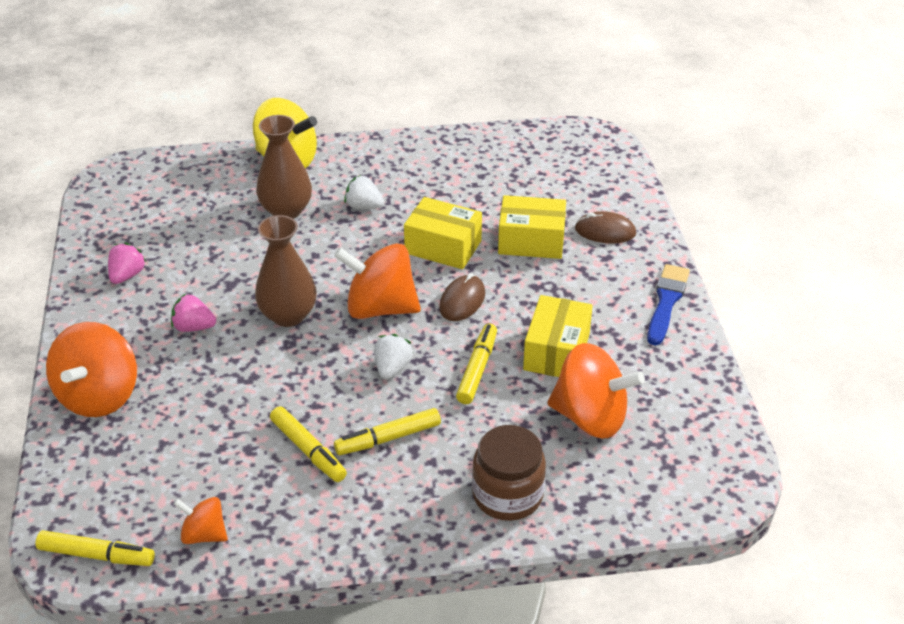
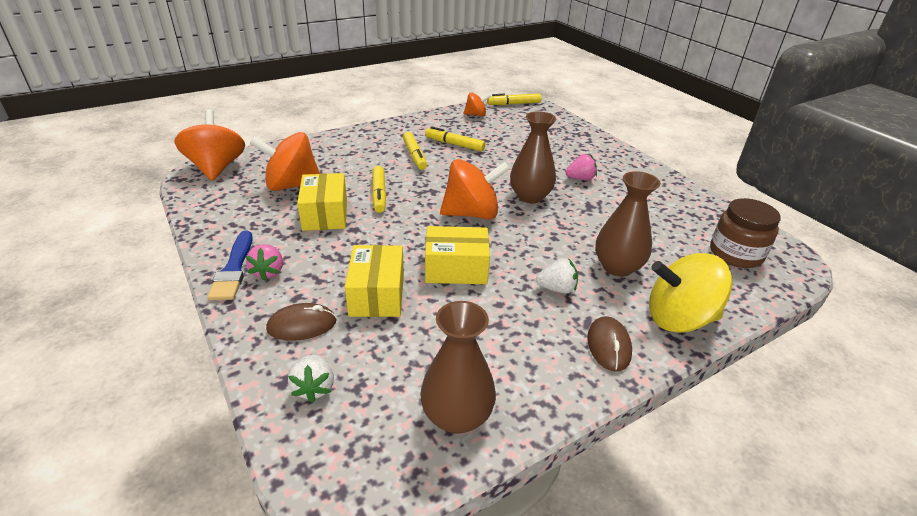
camera: 155 degrees right, 5 degrees down
(99, 395) = (587, 143): orange spinning top -> orange spinning top (216, 168)
(127, 275) = (661, 195): pink strawberry -> pink strawberry (268, 272)
(388, 438) = (414, 155): yellow marker -> yellow marker turned 120 degrees clockwise
(392, 368) = (436, 184): white strawberry -> white strawberry (314, 387)
(462, 301) = (413, 231): brown mouse -> brown mouse (609, 346)
(507, 495) = (334, 147): brown jar -> brown jar (735, 254)
(509, 149) = (457, 416): none -> brown vase
(531, 241) = (377, 294): yellow box -> yellow box turned 75 degrees counterclockwise

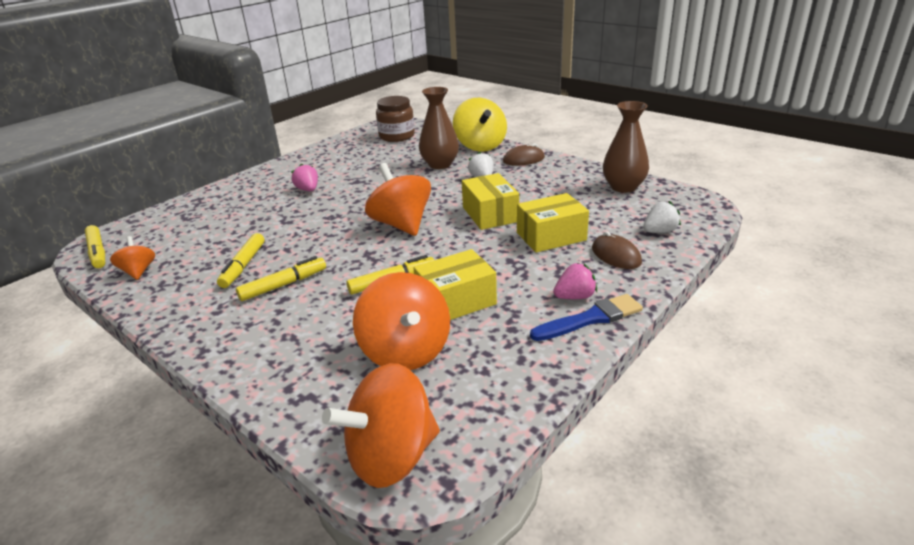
camera: 105 degrees left, 5 degrees down
(530, 196) = (354, 205): brown vase -> none

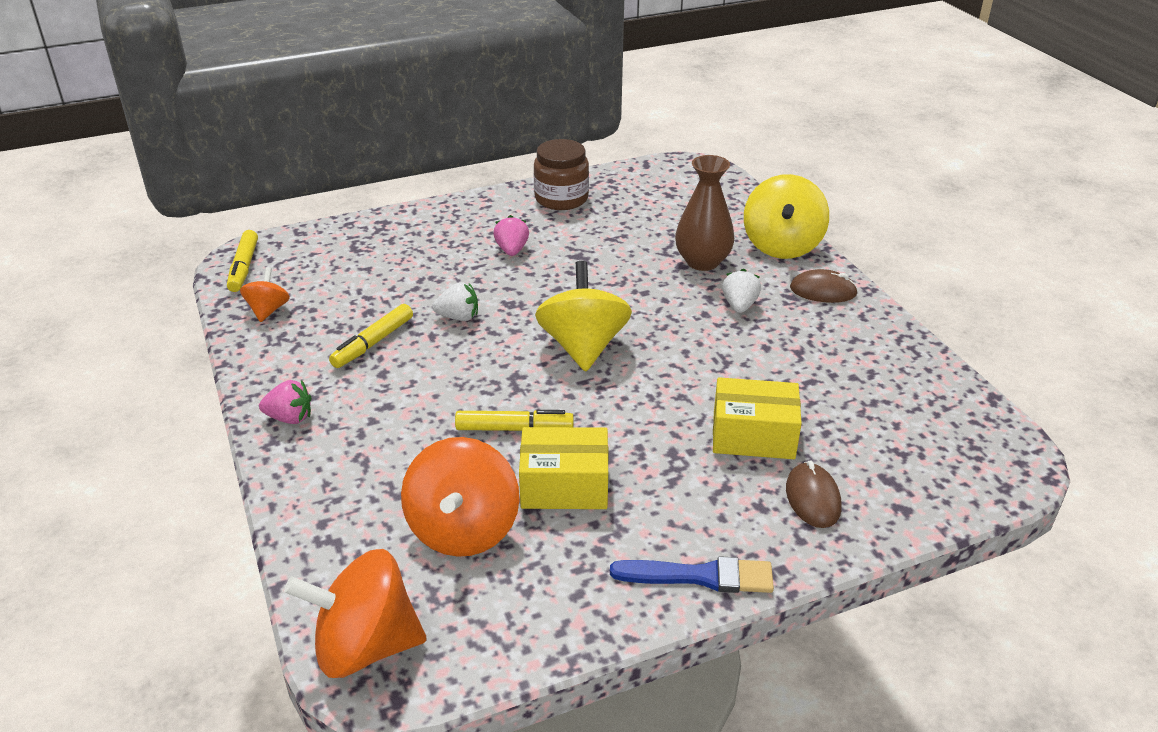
camera: 25 degrees right, 5 degrees up
(283, 285) = (397, 387): yellow marker -> none
(397, 136) = (682, 191): brown jar -> brown jar (561, 198)
(401, 225) = (583, 347): orange spinning top -> yellow spinning top
(490, 214) = (703, 370): yellow box -> none
(575, 297) = (707, 538): pink strawberry -> pink strawberry (290, 418)
(623, 187) = (924, 390): brown vase -> none
(659, 231) = (907, 484): white strawberry -> white strawberry (458, 317)

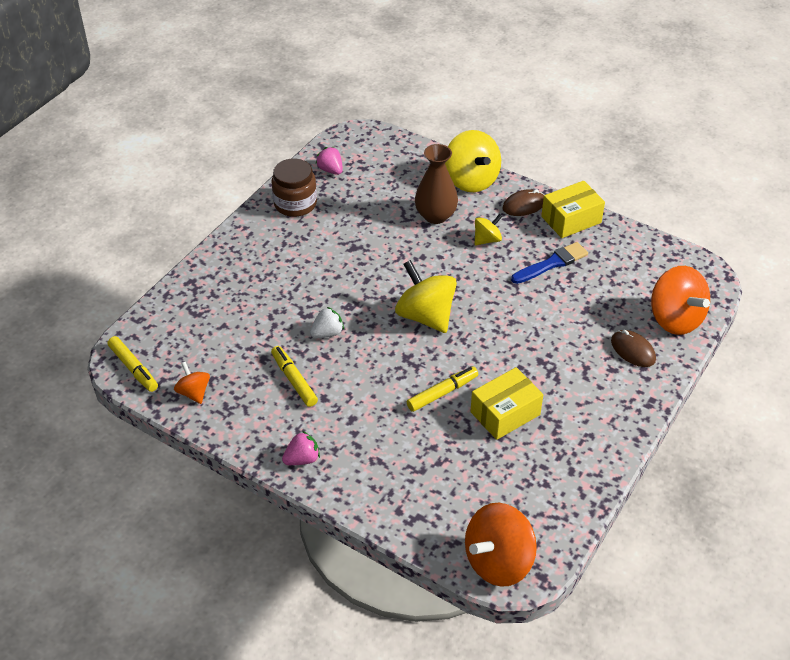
camera: 35 degrees left, 10 degrees up
(373, 343) = (294, 380): yellow marker -> yellow marker turned 150 degrees clockwise
(463, 529) = (479, 469): orange spinning top -> orange spinning top (675, 319)
(512, 250) = (306, 263): pink strawberry -> pink strawberry (330, 170)
(700, 576) = (619, 426): blue brush -> blue brush (552, 263)
(739, 306) = (487, 240): white strawberry -> yellow spinning top
(753, 436) = (572, 327): yellow box -> yellow box (571, 219)

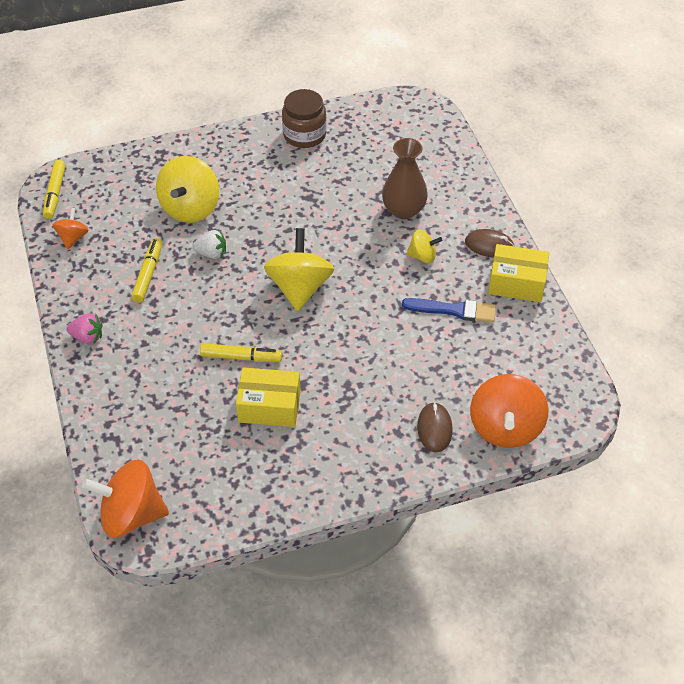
camera: 40 degrees right, 5 degrees up
(330, 170) = (363, 122): pink strawberry -> none
(471, 180) = (469, 197): yellow spinning top -> yellow spinning top (190, 208)

